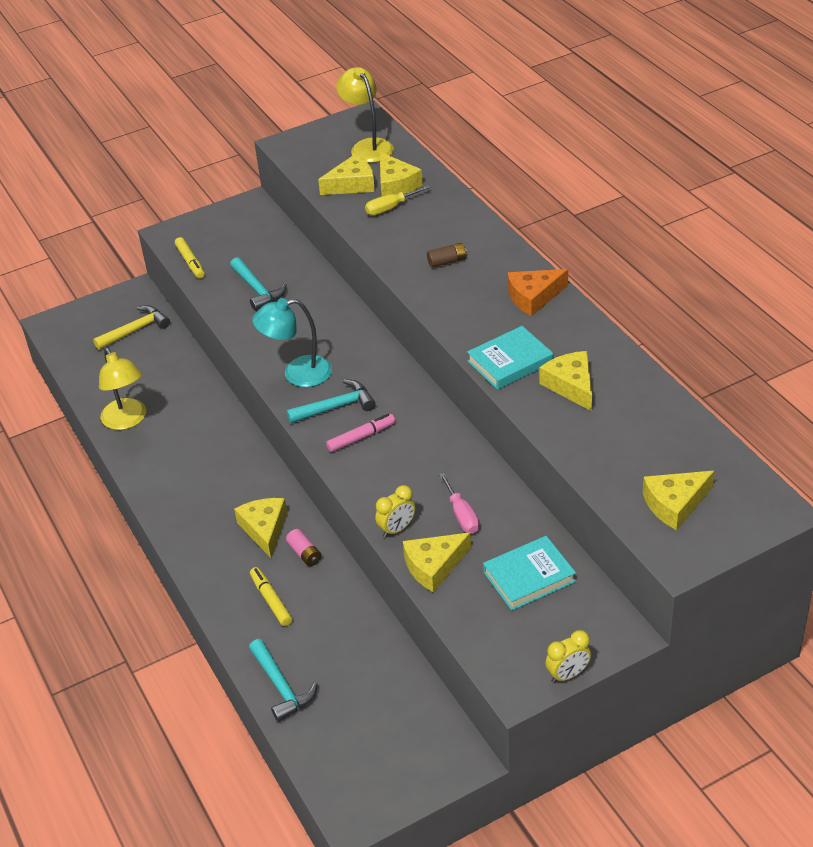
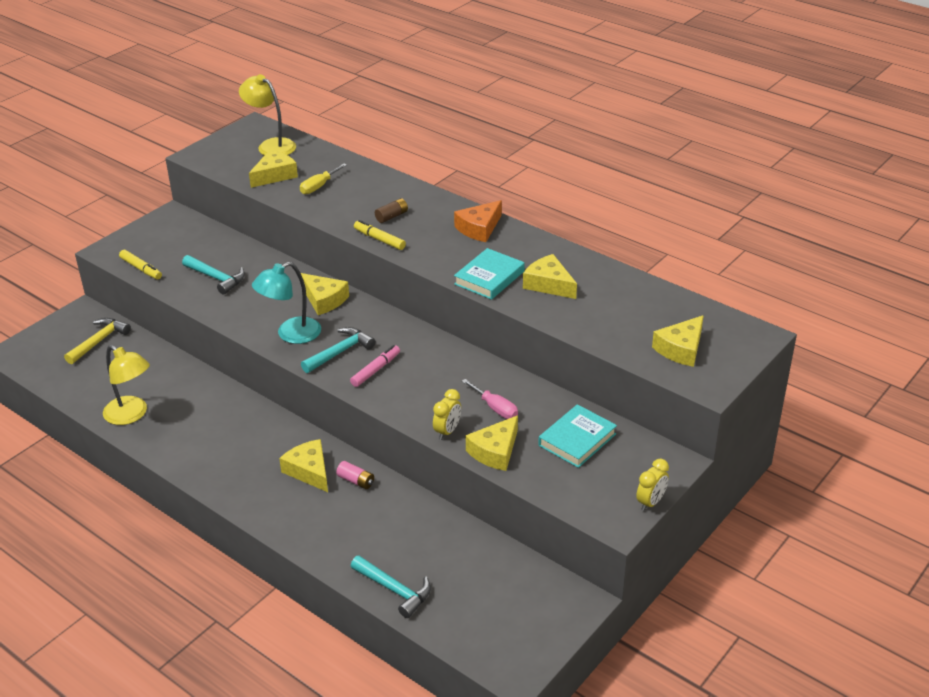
camera: 25 degrees left, 5 degrees down
(271, 600) = (347, 525): yellow marker -> yellow marker (379, 240)
(396, 184) = (313, 169): yellow cheese -> yellow cheese (324, 300)

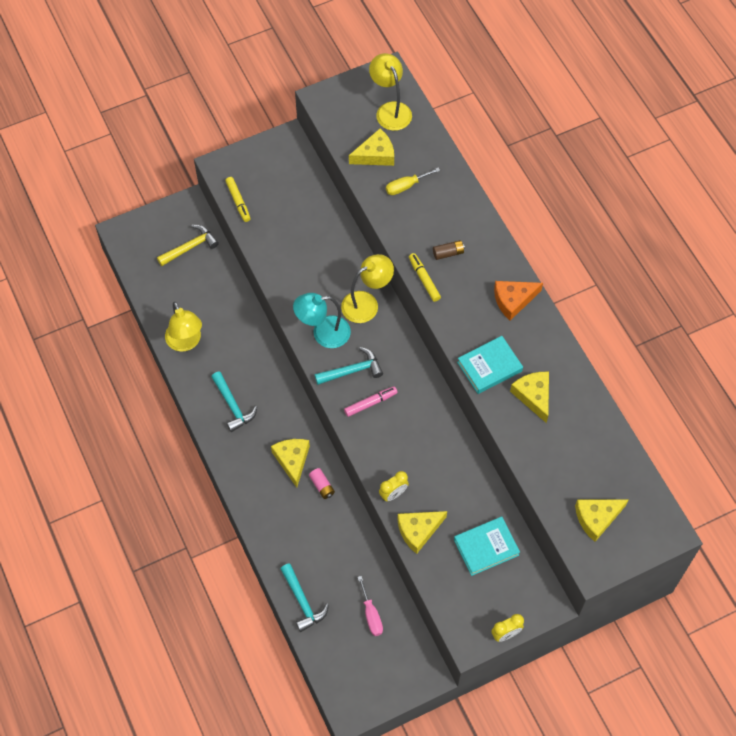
camera: 25 degrees right, 25 degrees up
(216, 278) = (293, 239): turquoise hammer -> turquoise hammer (233, 406)
(324, 300) = (366, 303): yellow cheese -> yellow lamp
(495, 408) = (441, 486): pink screwdriver -> pink screwdriver (371, 615)

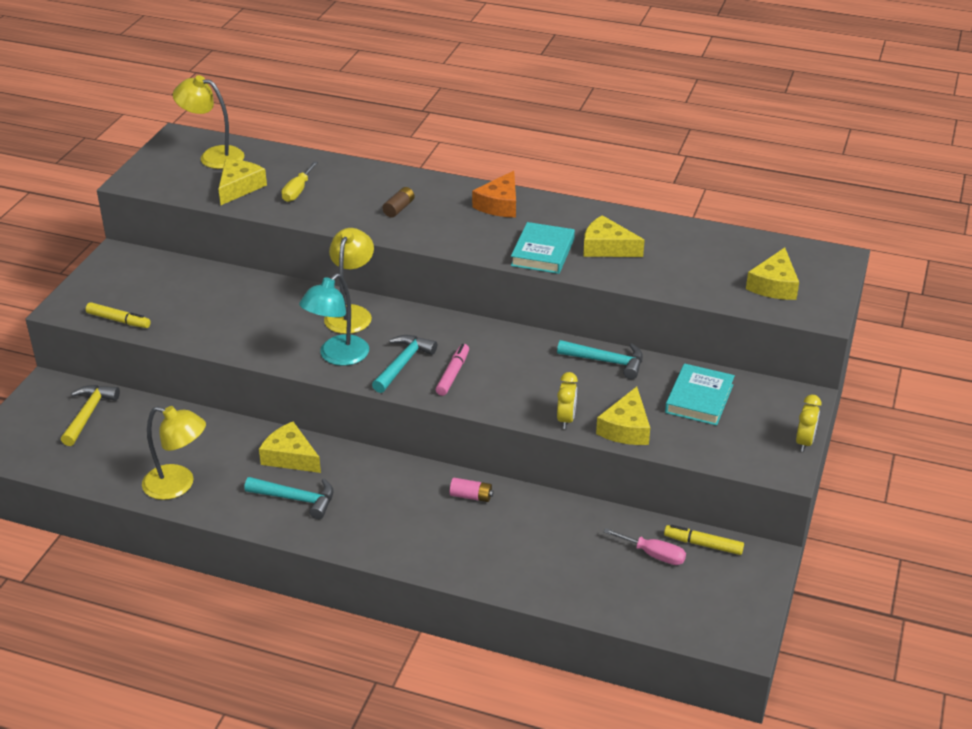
camera: 45 degrees left, 25 degrees down
(292, 460) = (415, 498): yellow cheese -> yellow cheese (290, 457)
(303, 602) = (577, 594): turquoise hammer -> turquoise hammer (607, 362)
(424, 280) = (402, 235): yellow marker -> yellow marker (703, 544)

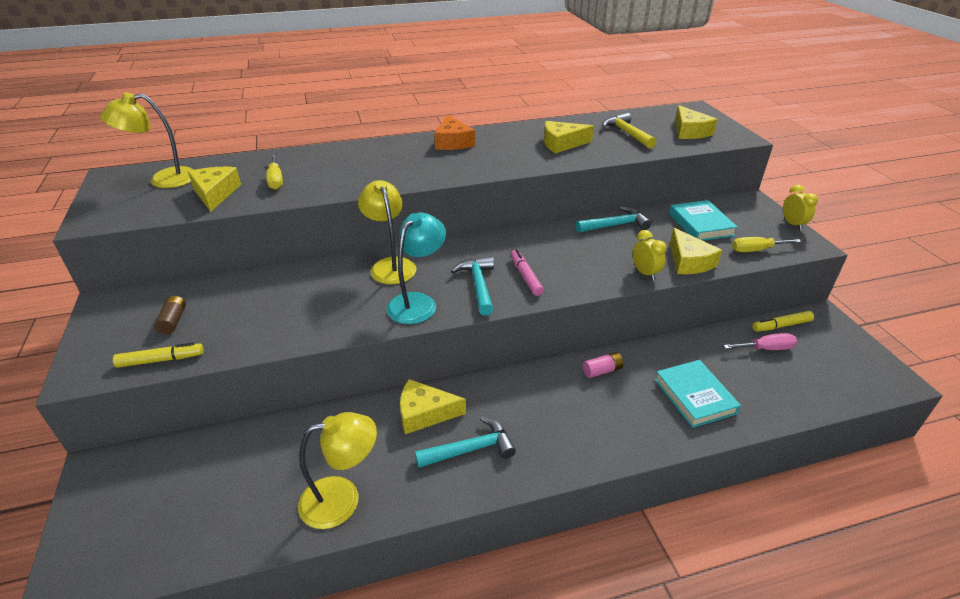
camera: 35 degrees left, 0 degrees up
(88, 414) = (174, 474): yellow hammer -> yellow hammer (626, 133)
(337, 356) = (418, 302): turquoise lamp -> turquoise lamp turned 150 degrees counterclockwise
(399, 208) = (379, 166): brown battery -> brown battery (173, 321)
(542, 252) = (525, 159): turquoise book -> turquoise book (694, 396)
(715, 448) = (756, 250): none -> yellow screwdriver

